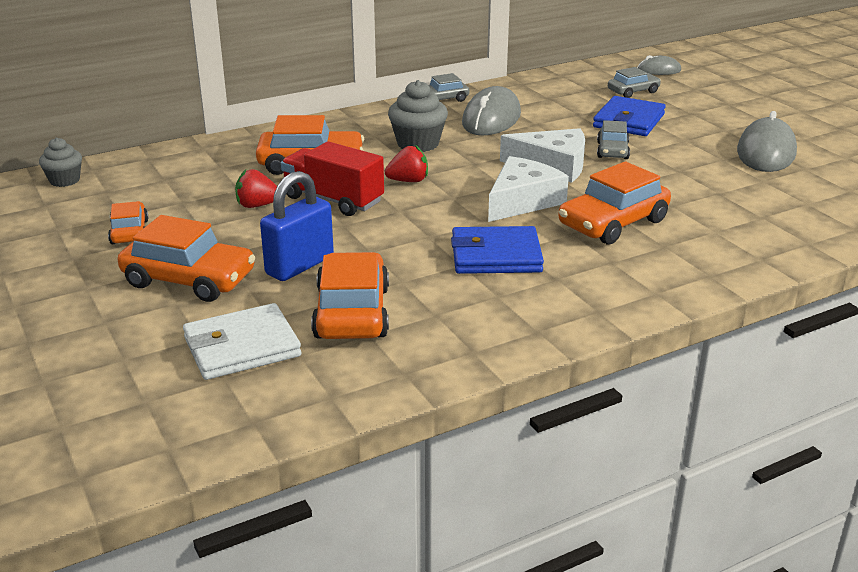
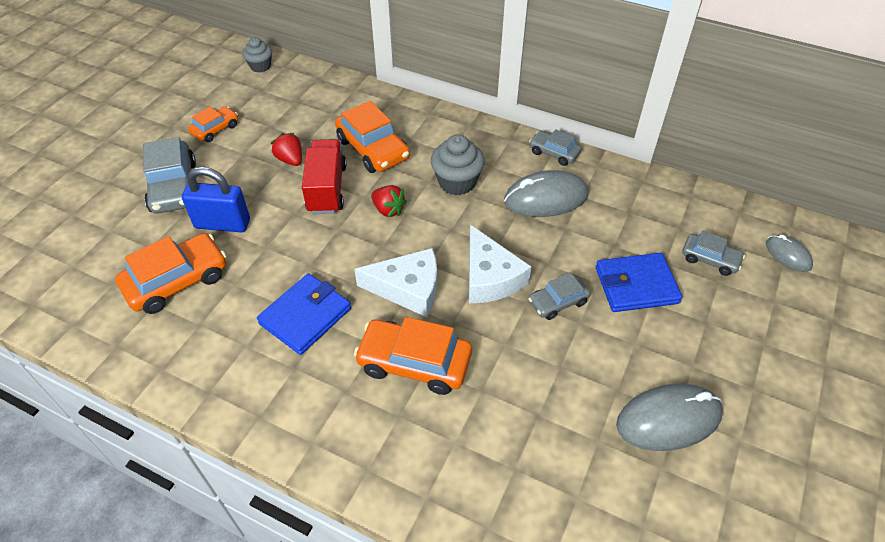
camera: 55 degrees right, 20 degrees up
(189, 279) = (174, 187): orange car -> grey car
(242, 347) = (108, 254): white wallet -> none
(496, 256) = (305, 316): blue wallet -> blue wallet turned 75 degrees clockwise

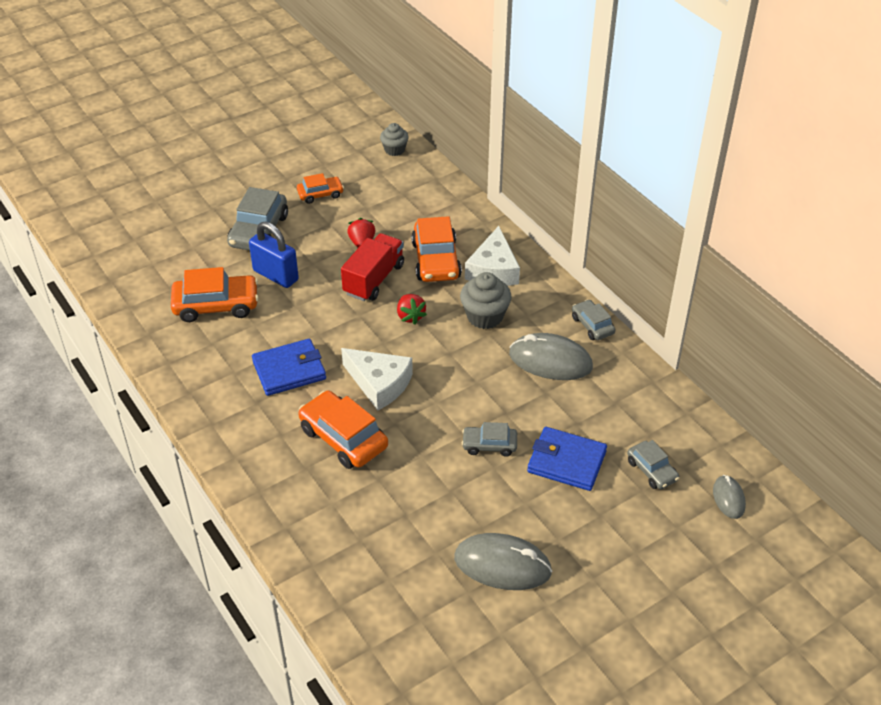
camera: 30 degrees right, 5 degrees down
(490, 277) = (450, 403): white cheese -> white cheese (493, 269)

